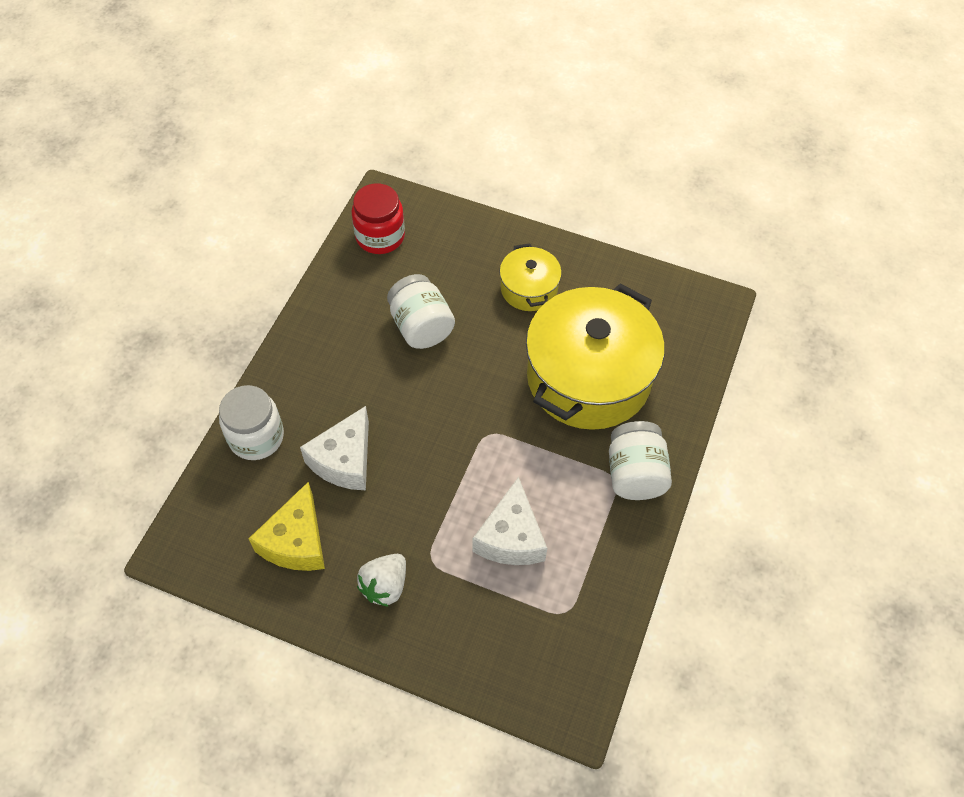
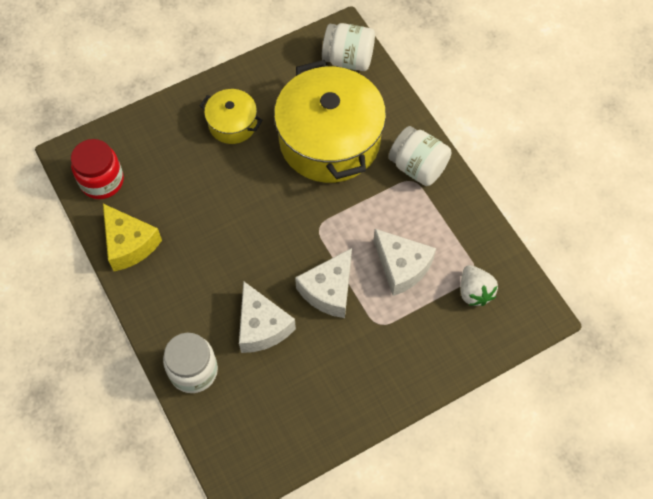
camera: 50 degrees left, 5 degrees up
(296, 541) = (296, 397): yellow cheese -> yellow cheese (129, 244)
(385, 586) = (374, 364): white strawberry -> white strawberry (474, 292)
(421, 326) = (201, 208): white jar -> white jar (348, 59)
(429, 490) = (329, 290): none -> white cheese

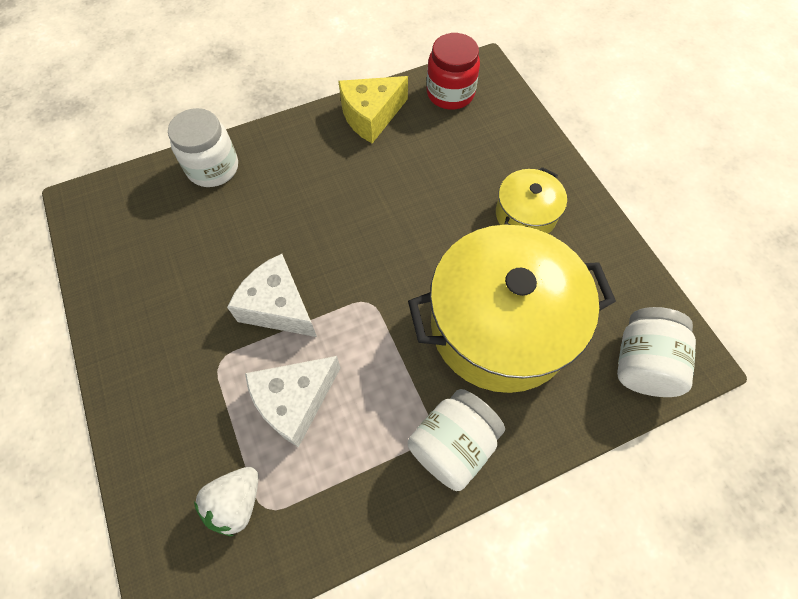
camera: 95 degrees right, 0 degrees up
(261, 326) = (248, 232): white cheese -> none
(474, 292) = (236, 502): white strawberry -> white strawberry turned 45 degrees counterclockwise

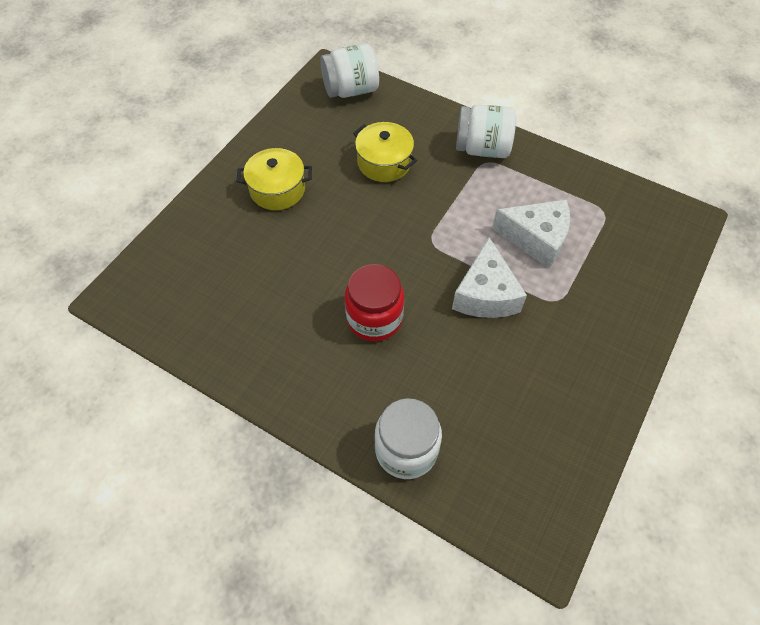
camera: 125 degrees left, 5 degrees down
(236, 502) = (617, 228): white strawberry -> none
(371, 116) = (243, 354): yellow cheese -> none
(450, 93) = (170, 306): red jar -> red jar (374, 318)
(500, 326) = (384, 162): yellow pot -> yellow pot, size x0.49

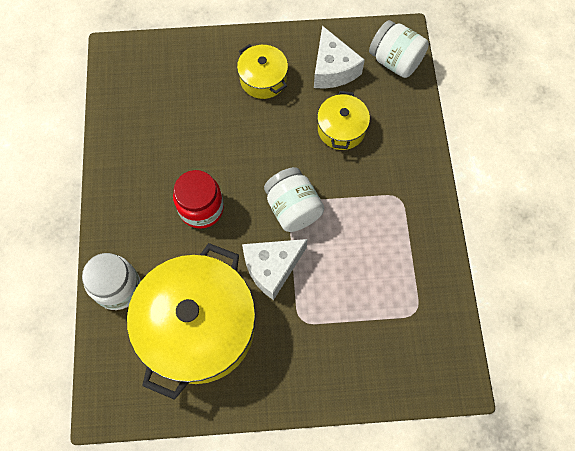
camera: 55 degrees right, 10 degrees up
(482, 149) = (410, 187): white jar -> white jar (293, 208)
(506, 394) = (199, 327): none -> yellow pot
(536, 239) = (349, 275): white cheese -> white cheese (333, 69)

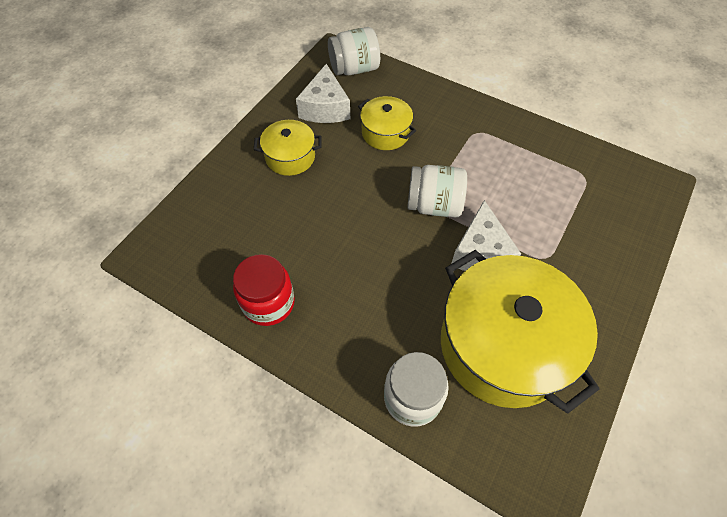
camera: 55 degrees left, 10 degrees down
(201, 208) = (380, 274): red jar -> red jar (268, 303)
(333, 69) = (325, 108): white cheese -> white cheese turned 75 degrees clockwise

